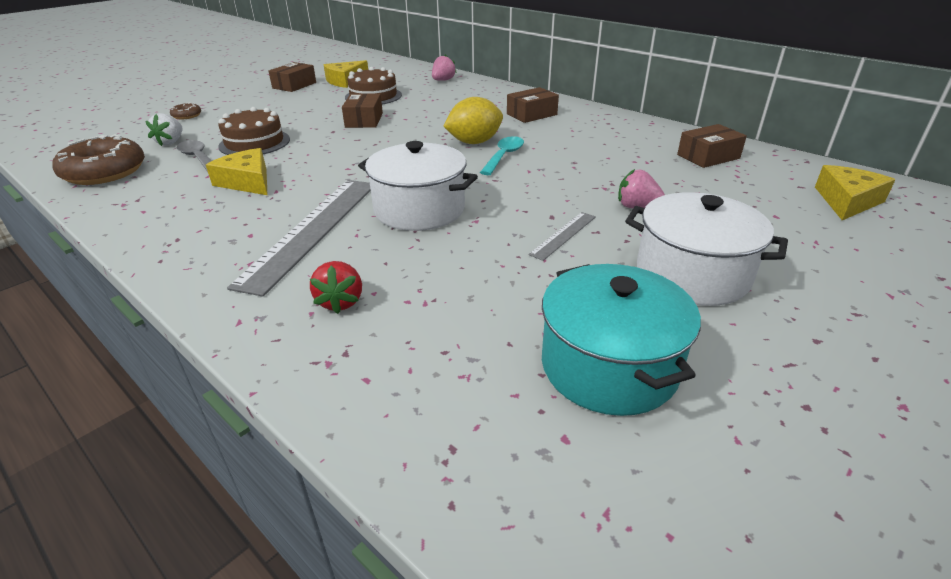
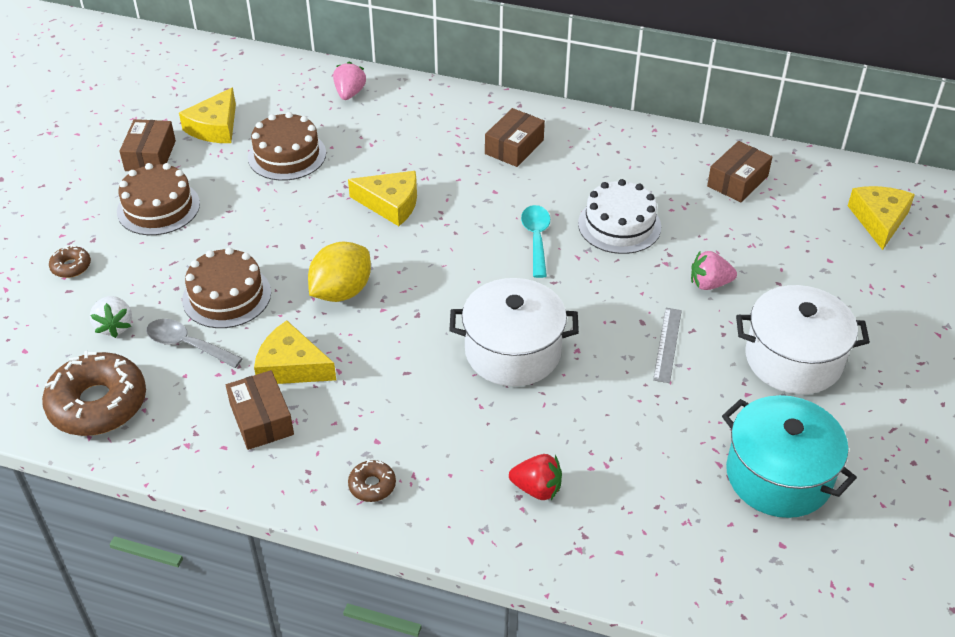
camera: 25 degrees left, 10 degrees up
(209, 260) = (372, 485): none -> brown donut
(269, 103) = (158, 207): none -> brown cake
(312, 230) = (432, 414): grey ruler -> none
(340, 302) = (537, 489): red strawberry -> red strawberry turned 45 degrees counterclockwise
(364, 120) = (321, 212): brown box -> brown box (261, 419)
(415, 124) = (391, 204): none -> yellow cheese
(474, 142) = (487, 222): yellow lemon -> yellow lemon (341, 292)
(580, 161) = (619, 225): none -> white cake

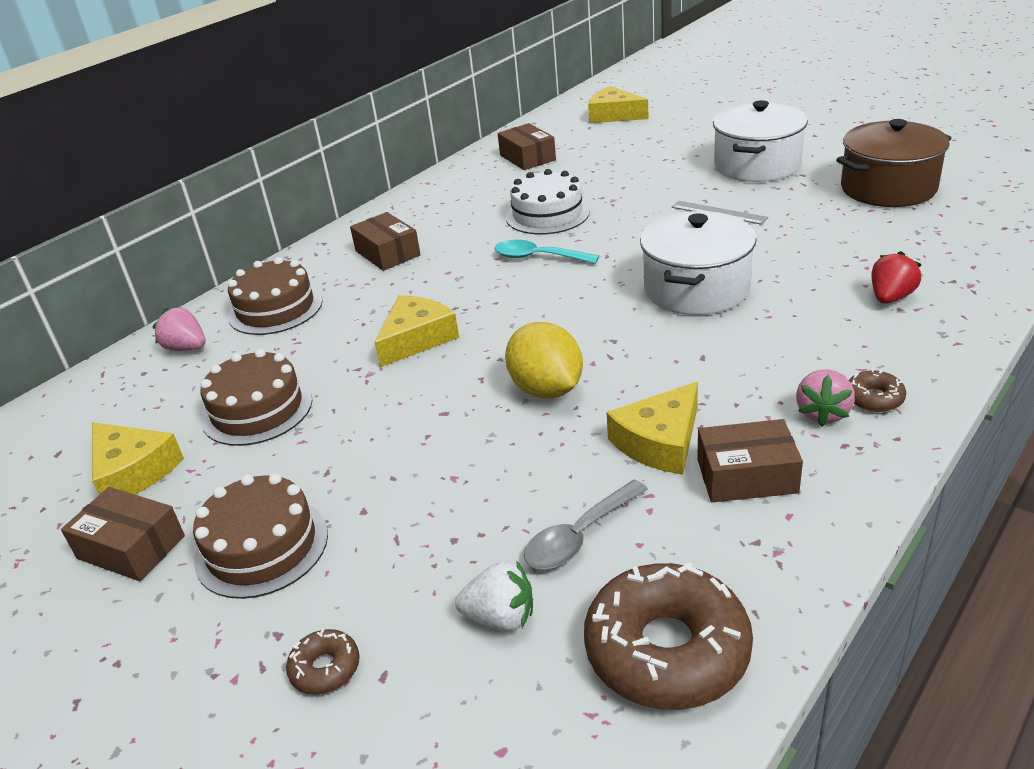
camera: 65 degrees left, 10 degrees down
(227, 296) = (500, 488): brown cake -> brown cake (275, 308)
(709, 284) = (650, 185): pink strawberry -> pink strawberry (823, 413)
(778, 476) = (888, 188): turquoise pot -> brown pot

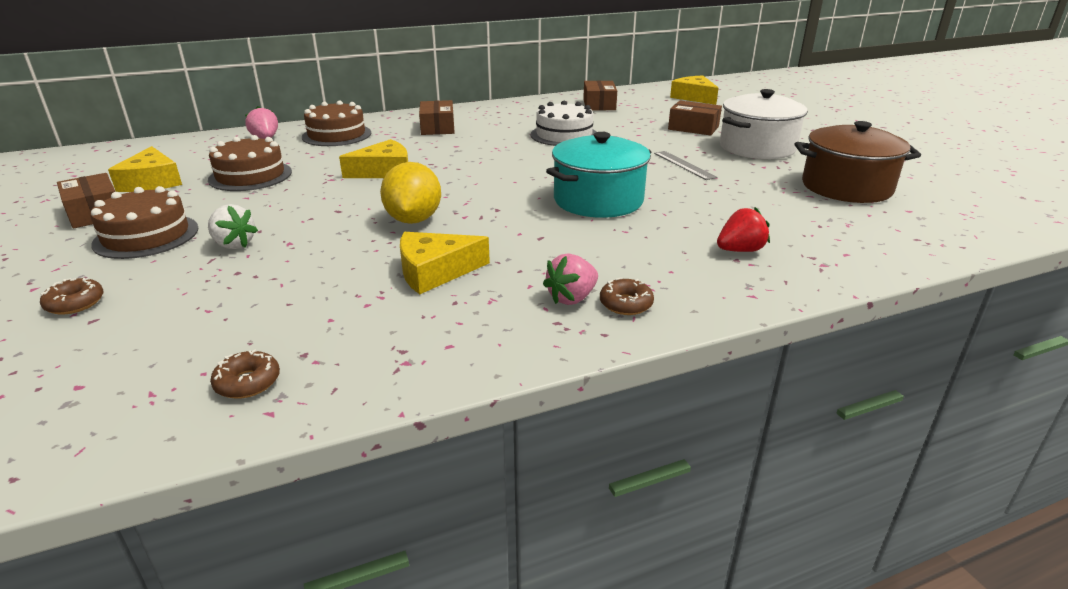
camera: 25 degrees right, 5 degrees down
(500, 617) = (193, 321): white strawberry -> white strawberry (233, 244)
(538, 257) = (521, 154): turquoise spoon -> none
(579, 536) = (303, 300): grey spoon -> none
(667, 650) = (247, 382): brown donut -> brown donut, size x0.45
(696, 289) = (598, 200): white pot -> turquoise pot
(746, 476) = (458, 312): brown box -> brown box (693, 128)

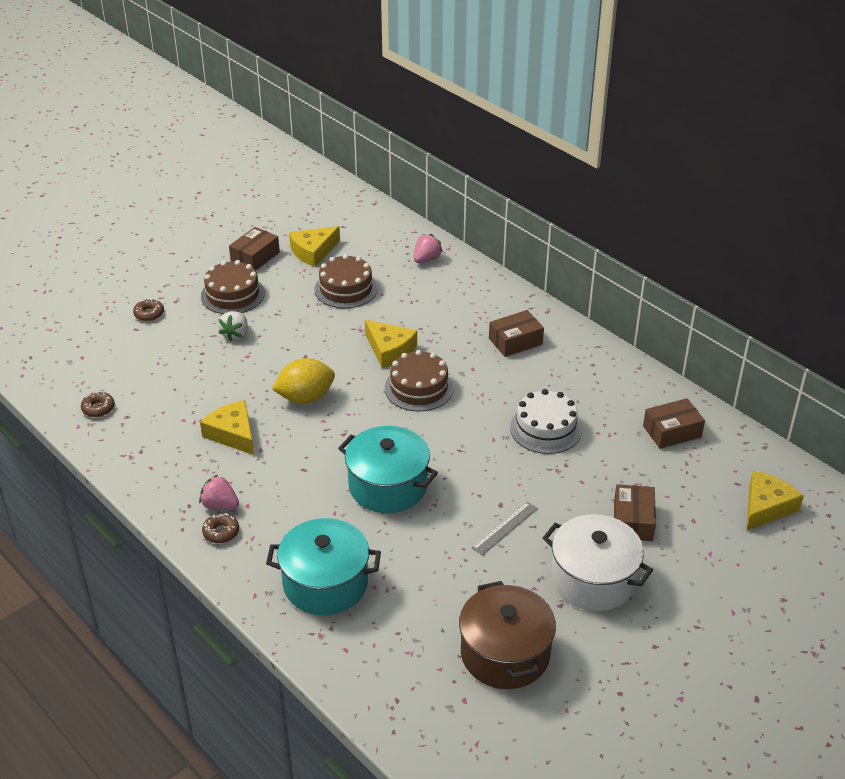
camera: 70 degrees right, 10 degrees up
(336, 135) = (458, 292): brown cake -> brown cake (419, 388)
(740, 250) = (325, 583): red strawberry -> turquoise pot

